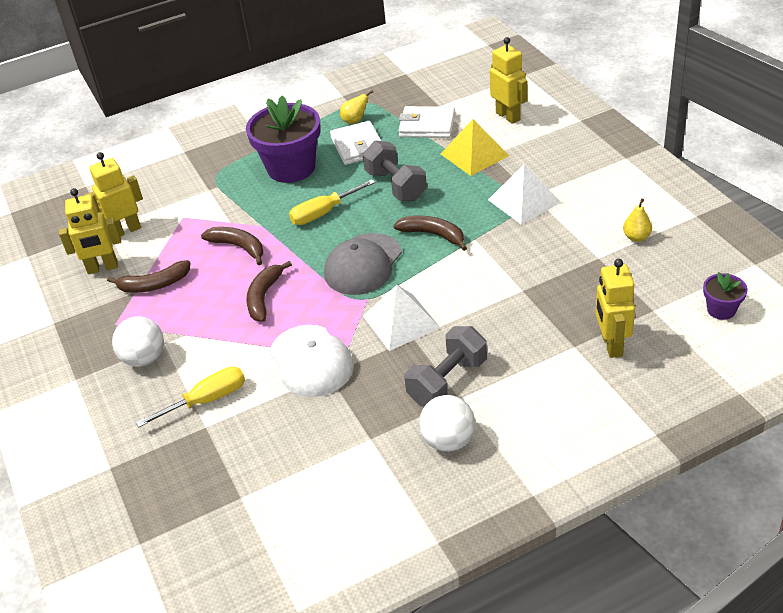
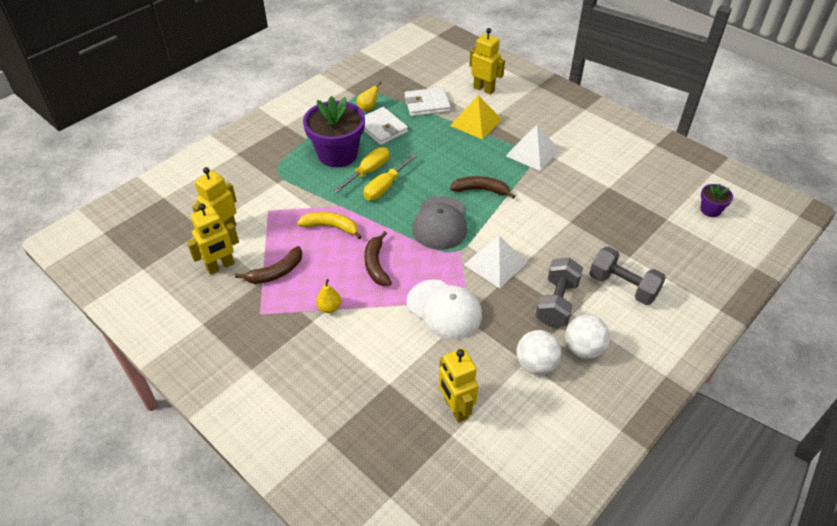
camera: 25 degrees left, 5 degrees up
(144, 358) = (303, 337): white ball -> white ball (536, 364)
(206, 400) = (377, 361): yellow screwdriver -> yellow screwdriver (368, 171)
(238, 247) = (331, 227): brown banana -> yellow banana
(396, 185) = (430, 156): grey dumbbell -> grey dumbbell (623, 286)
(611, 345) = (654, 250): yellow robot -> yellow robot (455, 408)
(636, 237) = (625, 167): yellow pear -> yellow pear (329, 308)

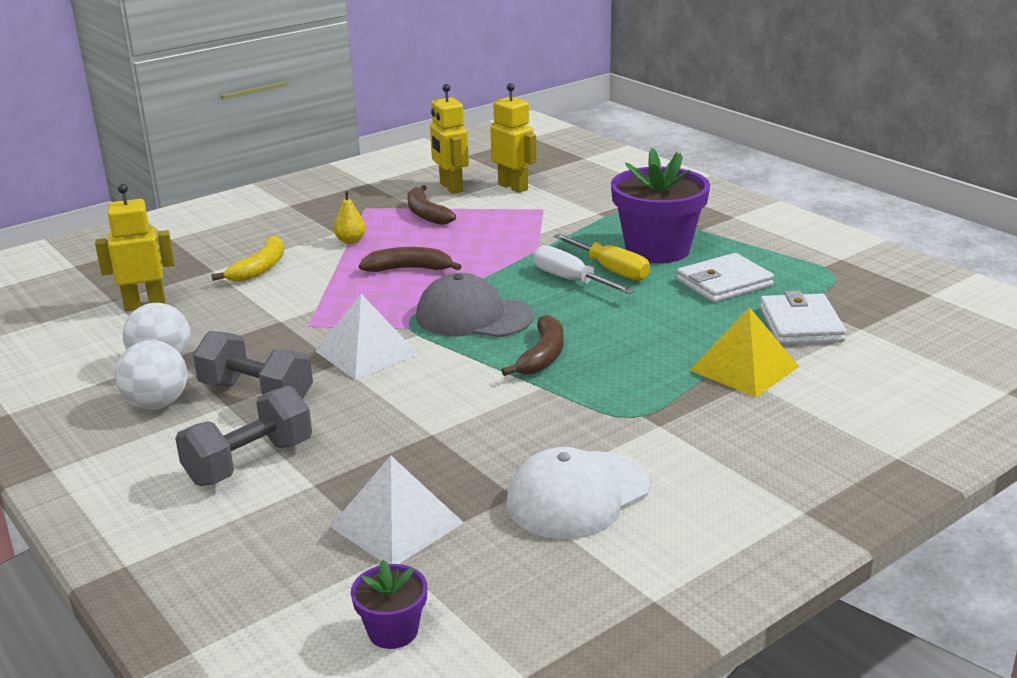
camera: 100 degrees right, 20 degrees down
(331, 227) = (495, 243): yellow banana -> yellow banana (260, 268)
(368, 108) = (783, 274): yellow pear -> none
(385, 187) = (571, 280): yellow screwdriver -> white screwdriver
(444, 309) = (302, 308): white cap -> white cap (578, 495)
(484, 89) = (866, 387): yellow robot -> none
(532, 152) = (641, 419): white pyramid -> white pyramid (396, 524)

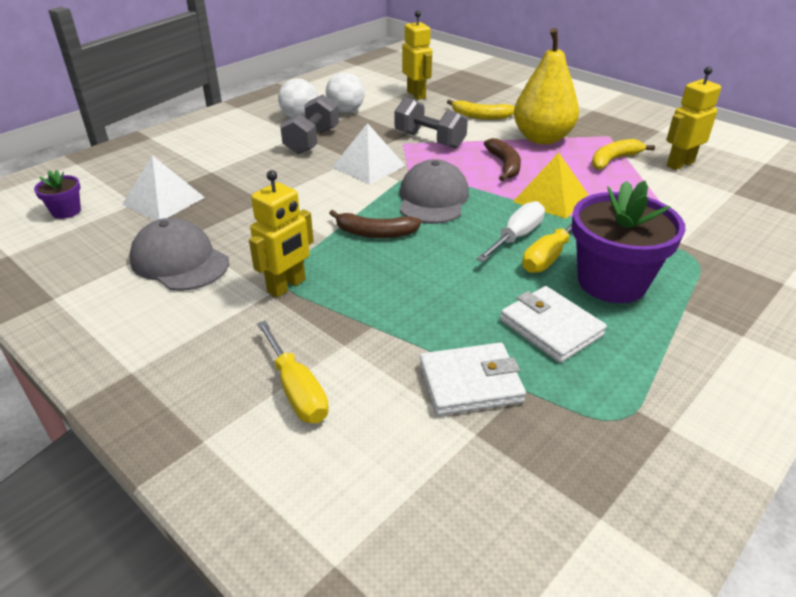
camera: 80 degrees right, 10 degrees up
(249, 462) = (236, 151): grey dumbbell -> grey dumbbell (429, 140)
(350, 241) = (542, 138): yellow pear -> yellow pear, size x2.50
(426, 214) = (614, 160): brown banana -> yellow banana
(513, 187) = (708, 192): yellow robot -> yellow robot (287, 286)
(578, 495) = (179, 261): white cap -> grey cap
(744, 368) = (368, 340): yellow pyramid -> yellow pyramid (550, 198)
(820, 407) = (296, 390): none -> yellow screwdriver

